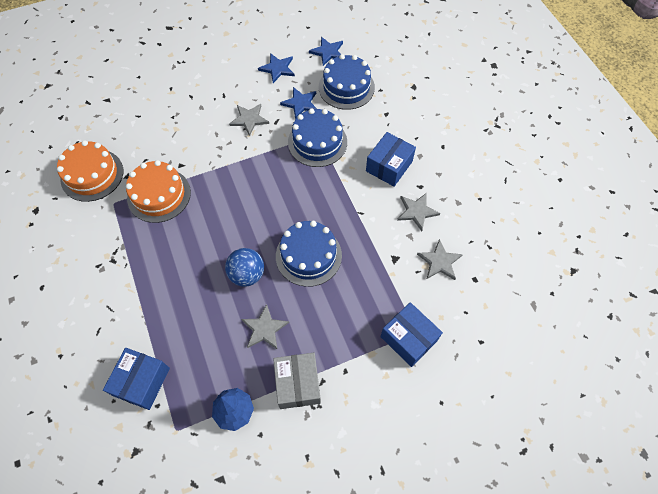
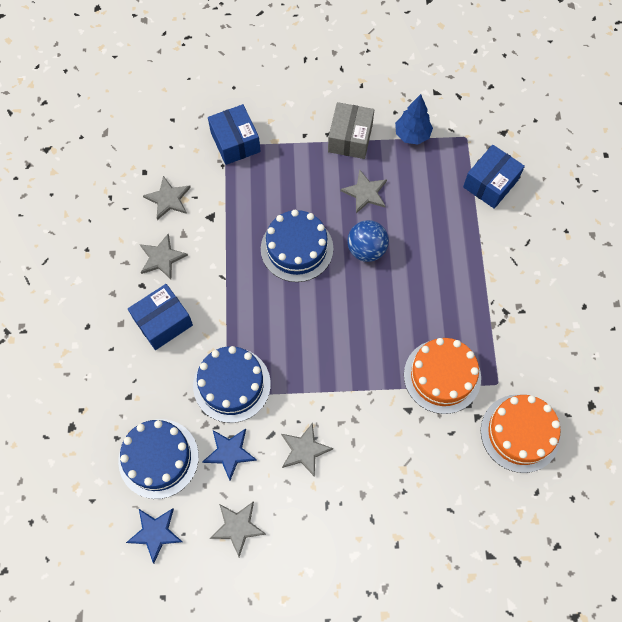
camera: 160 degrees left, 5 degrees up
(277, 69) = (237, 527): blue star -> grey star

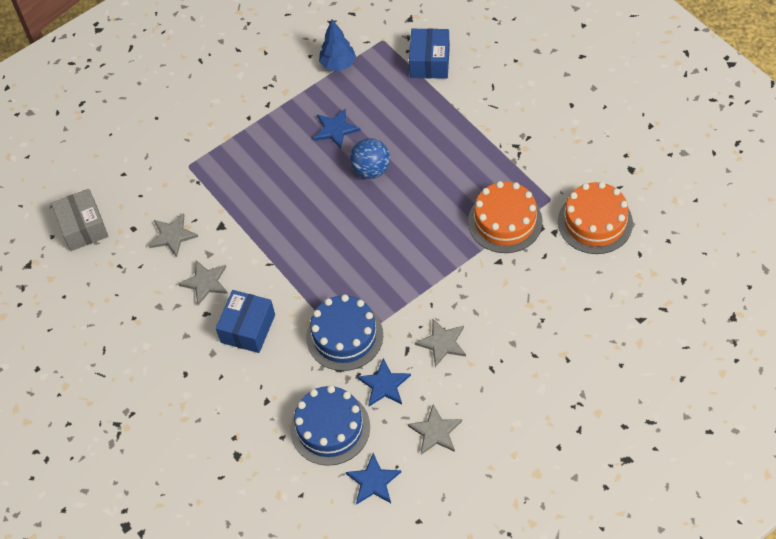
camera: 30 degrees left, 10 degrees down
(235, 142) = (194, 158): blue box -> none
(297, 248) = (313, 204): blue cake -> none
(350, 138) = (289, 97): grey box -> grey box (83, 227)
(365, 193) = (335, 129): grey star -> blue star

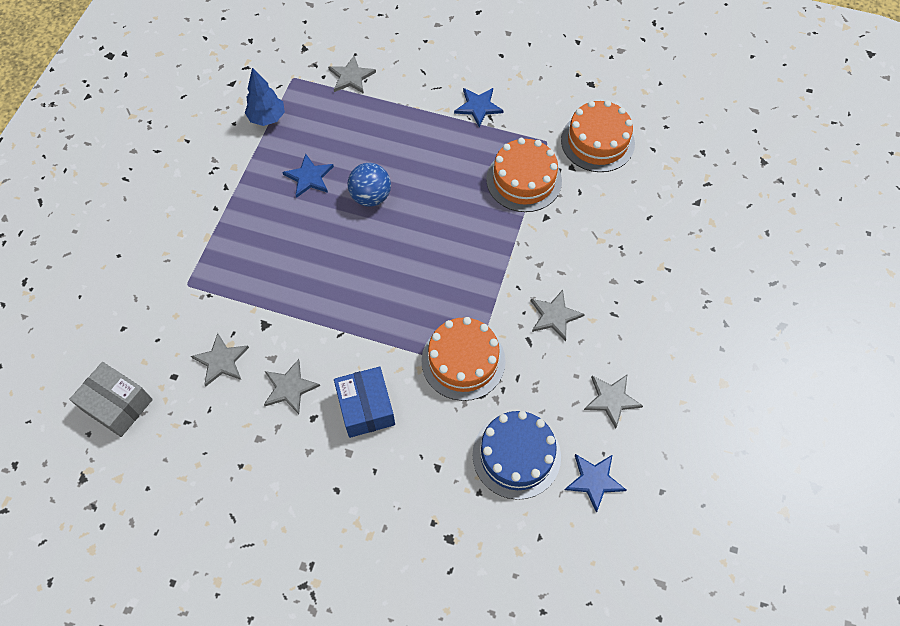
camera: 40 degrees left, 5 degrees up
(344, 336) = (463, 361): blue cake -> orange cake
(384, 384) = (534, 384): blue star -> blue star (478, 107)
(430, 62) = (351, 77): blue box -> grey star

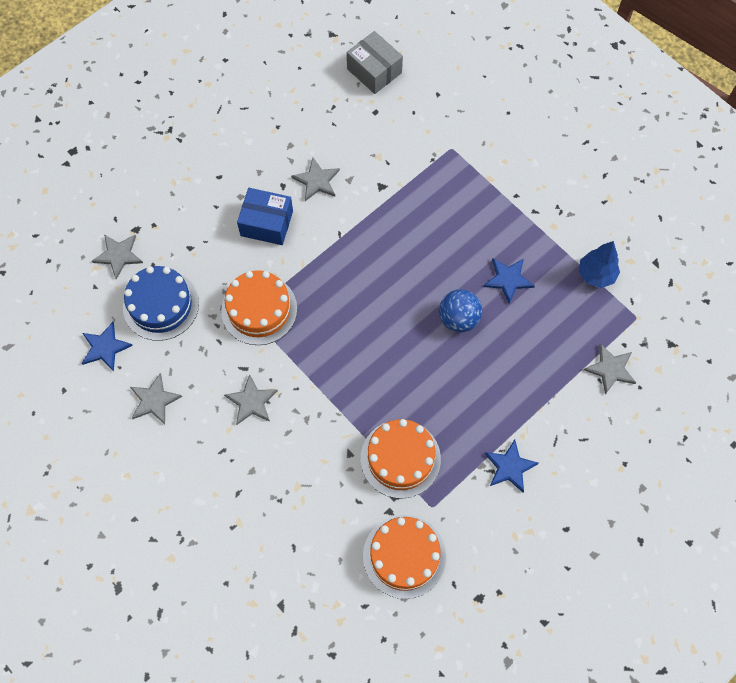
camera: 120 degrees right, 5 degrees up
(118, 405) = (374, 71): grey box -> grey box turned 75 degrees clockwise
(221, 361) = (368, 146): grey star -> grey star (118, 255)

